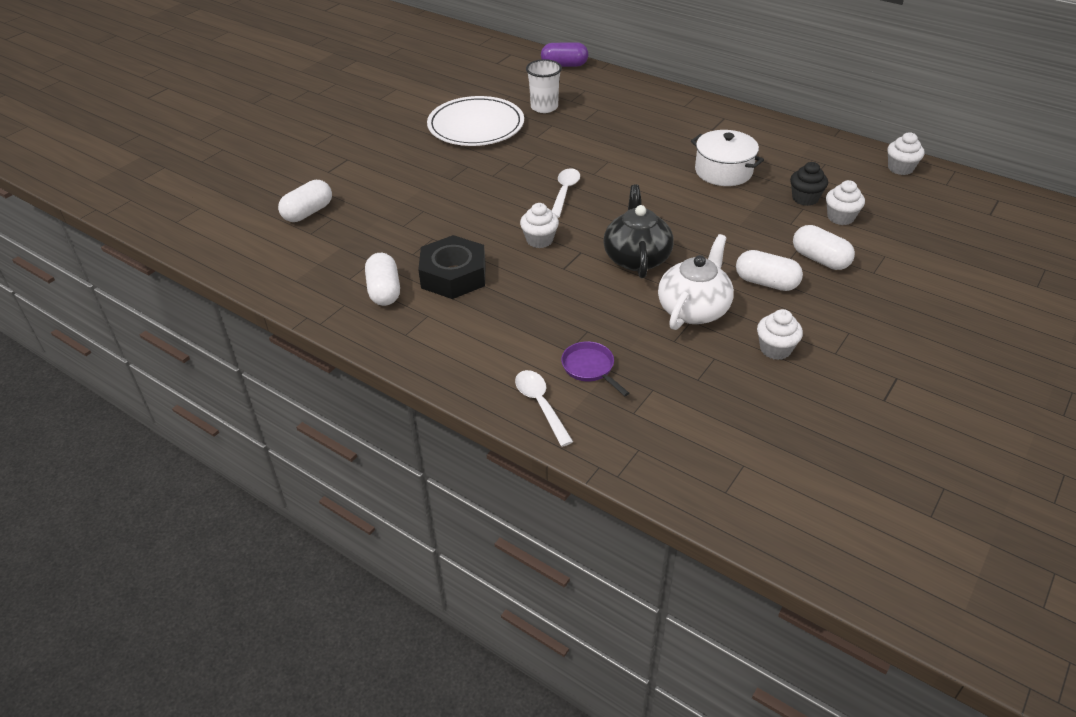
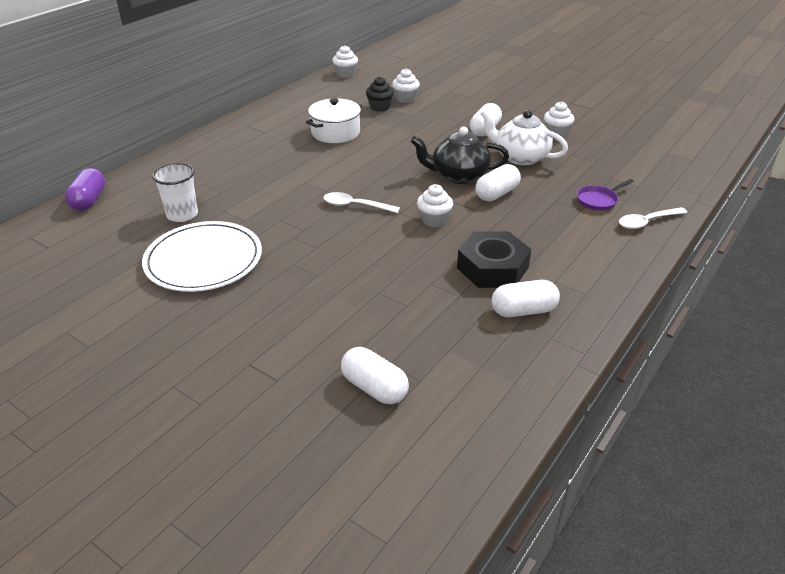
camera: 90 degrees left, 5 degrees down
(820, 259) = (456, 110): white capsule -> white capsule (497, 194)

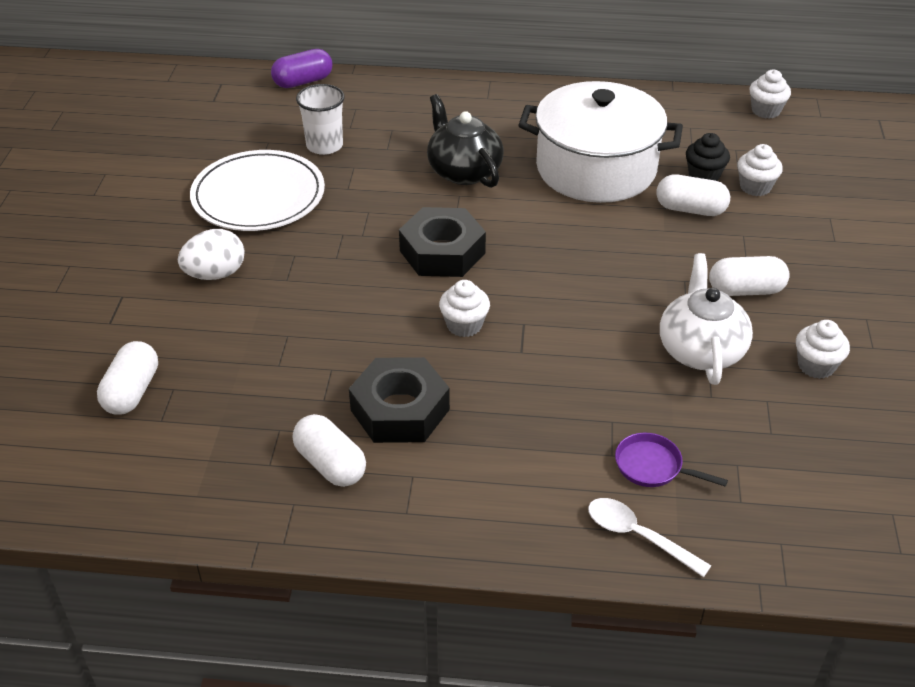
camera: 60 degrees right, 5 degrees up
(275, 307) = (215, 274): none -> white egg
(335, 133) = (596, 169): white pot -> white pot, size x1.69
(355, 206) = (442, 252): white spoon -> black nut
(458, 176) = (591, 309): black teapot -> black teapot (463, 171)
(497, 194) = (576, 359): white capsule -> white capsule (690, 209)

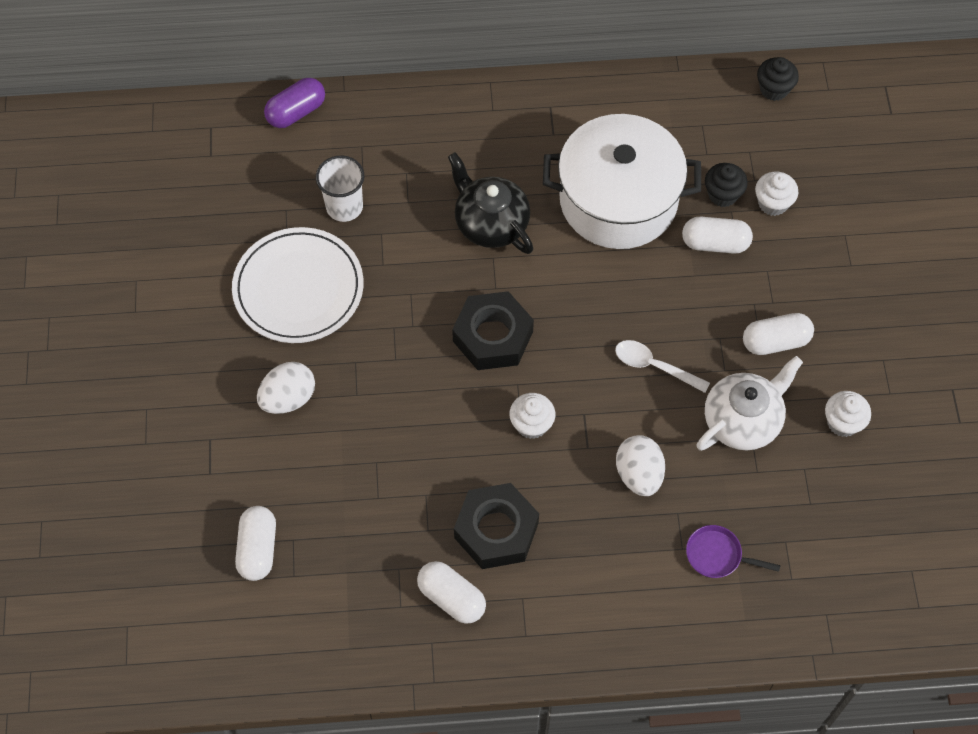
camera: 10 degrees left, 20 degrees up
(574, 381) = (639, 474): none -> white egg
(638, 536) = (714, 627): white spoon -> white spoon (654, 366)
(700, 350) = (742, 420): white teapot -> white teapot turned 60 degrees clockwise
(765, 111) = (774, 89): white cupcake -> black cupcake

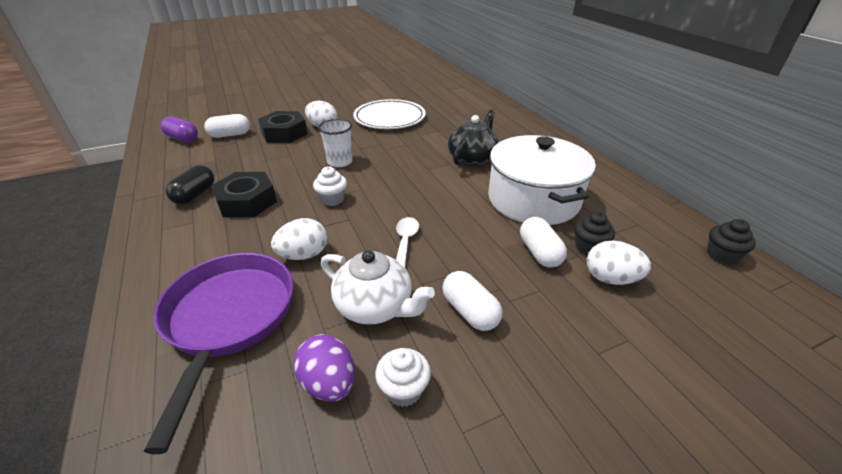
camera: 70 degrees right, 25 degrees down
(296, 112) = (490, 100): purple capsule -> purple capsule (182, 139)
(344, 207) = (446, 119): white cup -> white cup (340, 162)
(451, 598) = (195, 195): white capsule -> black capsule
(492, 336) = (392, 174): black nut -> black nut (284, 133)
(717, 555) = (229, 319): purple pan -> purple pan, size x2.42
(773, 203) = (610, 279): white cupcake -> white egg
(820, 477) = (329, 383): none -> purple egg

